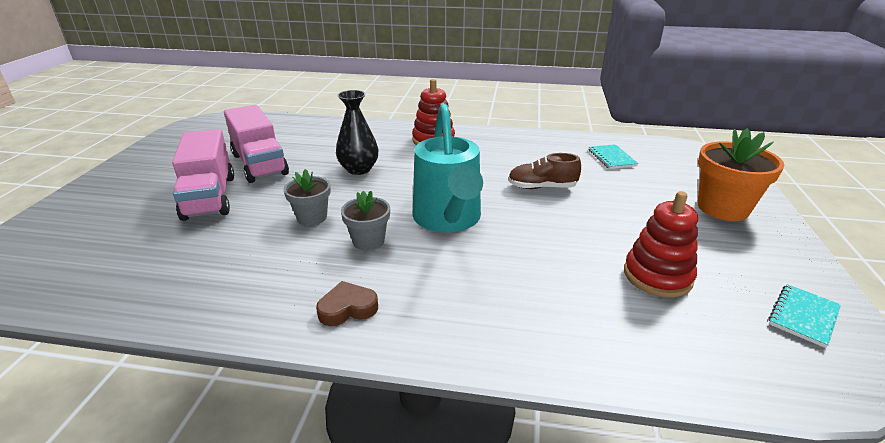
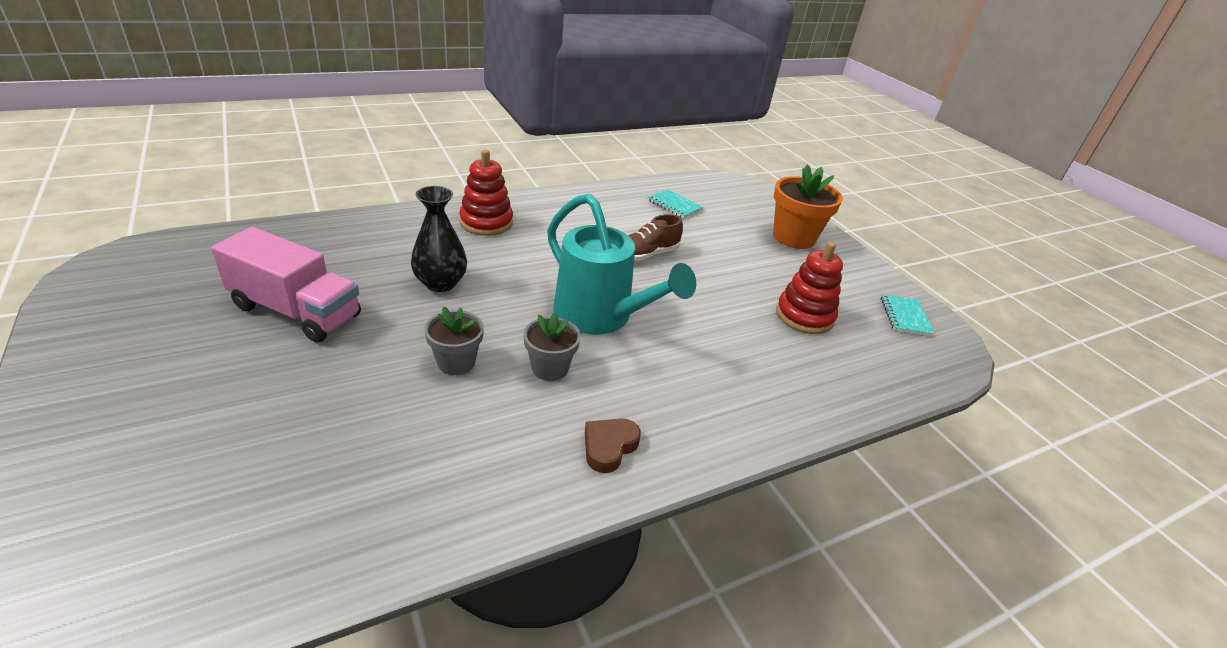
camera: 40 degrees left, 5 degrees up
(209, 197) = (282, 380): pink truck -> none

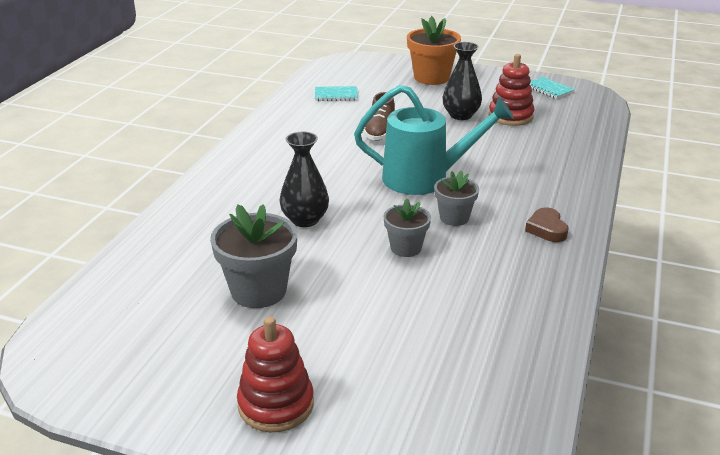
camera: 40 degrees left, 5 degrees down
(296, 311) = (258, 291): pink truck -> grey flower pot
(486, 222) = (250, 171): red stacking toy -> red stacking toy (276, 404)
(753, 285) = (460, 115): none -> black vase

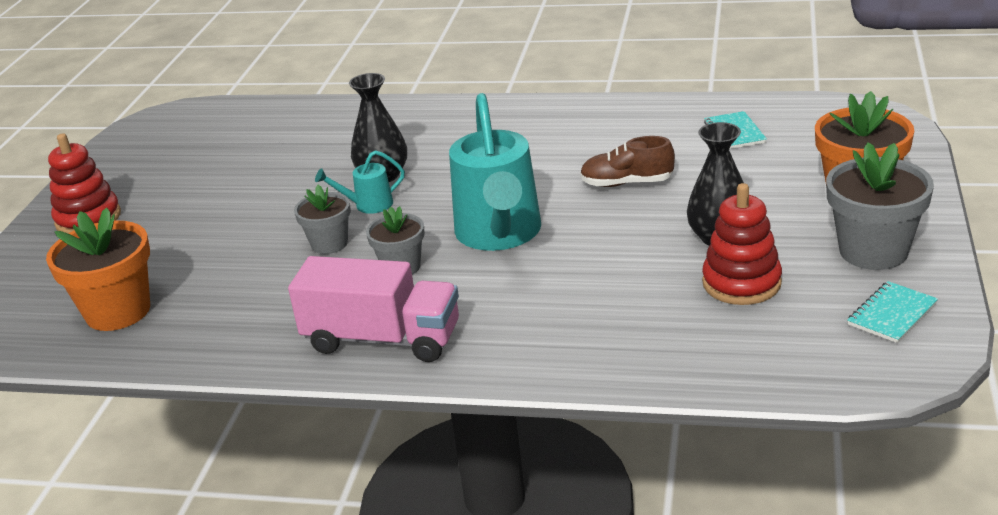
camera: 85 degrees right, 0 degrees up
(258, 291) = (249, 178): grey flower pot -> grey flower pot (873, 251)
(351, 228) = (368, 205): none -> turquoise watering can
(477, 365) = (118, 311): none -> orange flower pot
(546, 229) = (382, 339): brown heart -> pink truck

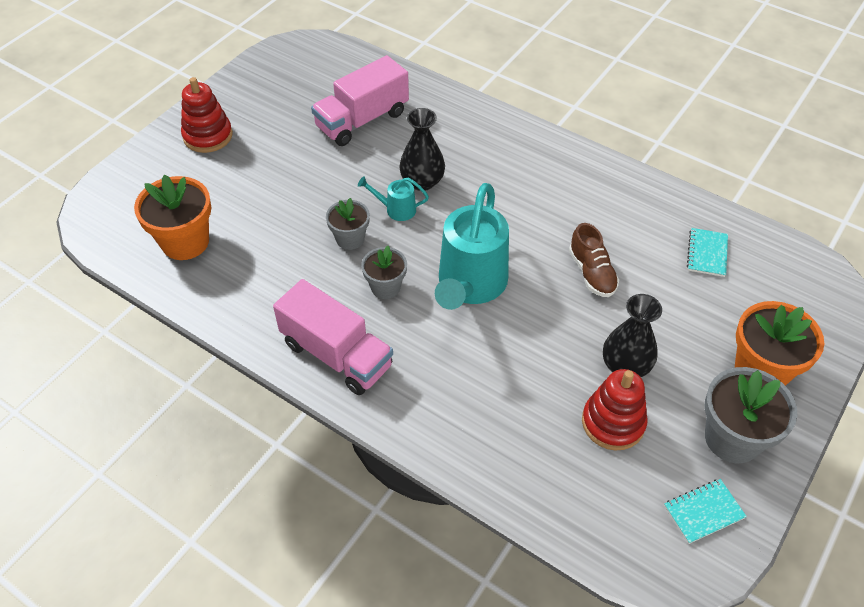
camera: 20 degrees right, 20 degrees up
(276, 151) = (362, 120): none -> pink truck
(627, 183) = (592, 273): brown shoe -> brown shoe turned 135 degrees counterclockwise

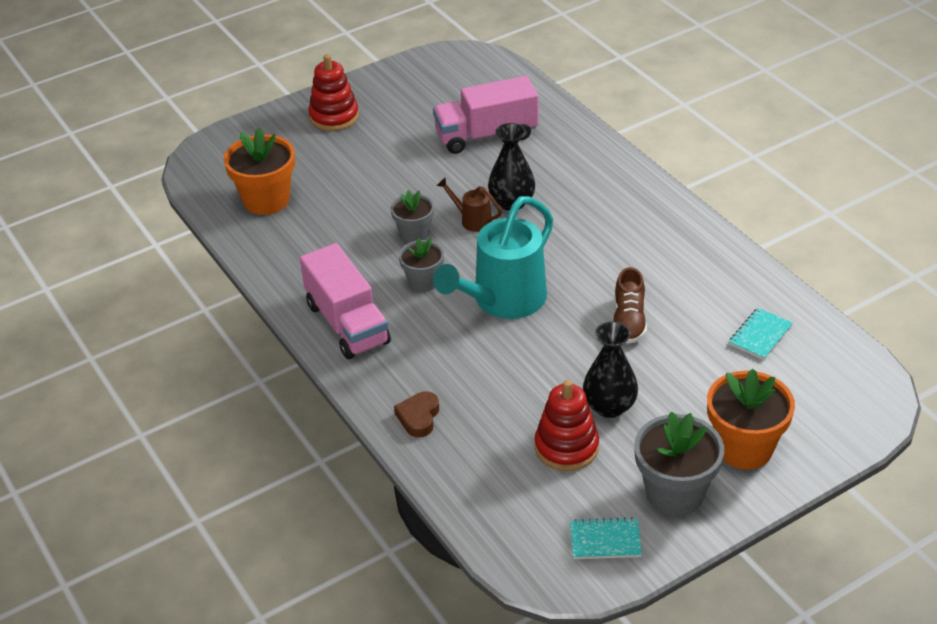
camera: 25 degrees right, 10 degrees down
(396, 209) = (472, 220): turquoise watering can -> brown watering can
(461, 437) = (418, 417): none -> brown heart

